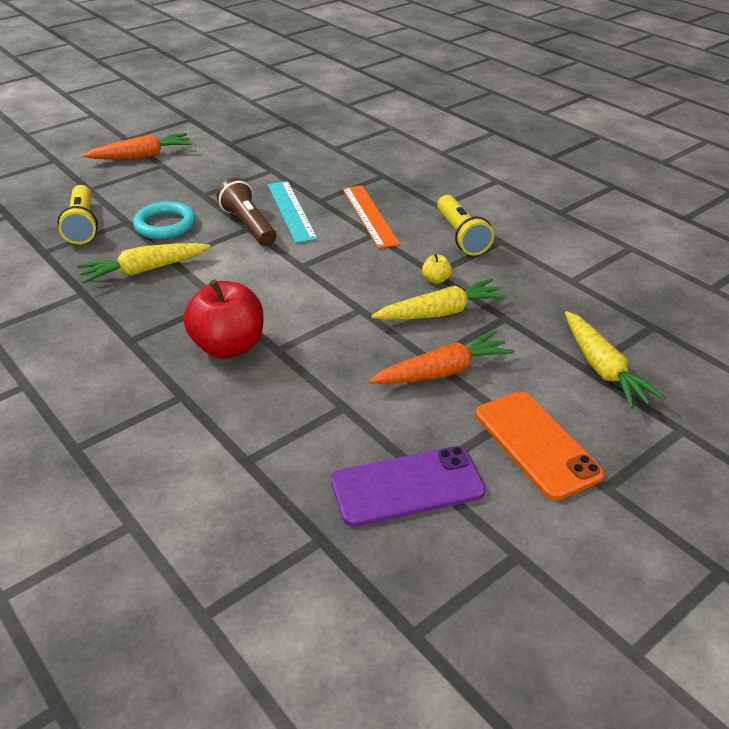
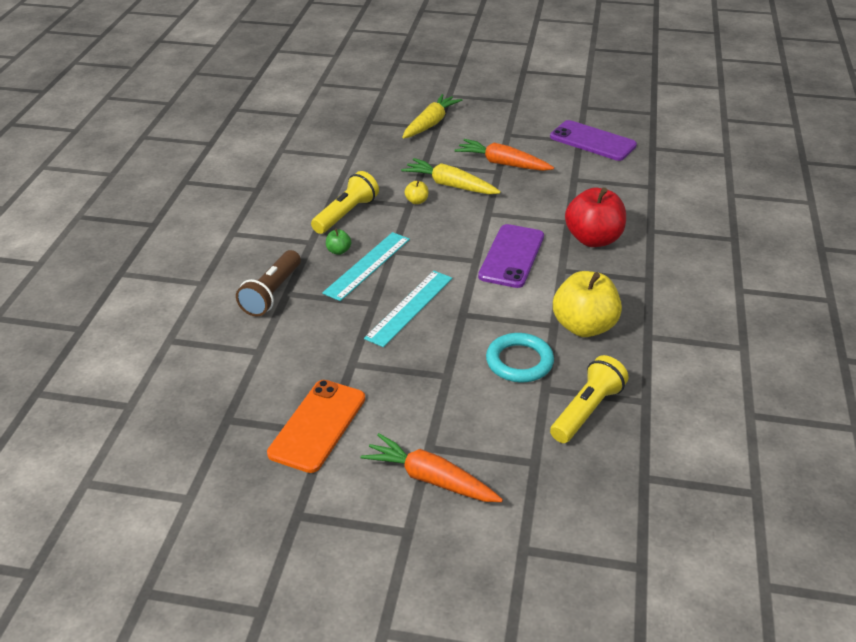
camera: 130 degrees left, 0 degrees up
(144, 270) = (584, 326): yellow carrot -> yellow apple
(248, 225) = (460, 316): brown flashlight -> brown flashlight (272, 293)
(278, 285) = (511, 256): none -> purple phone
(370, 215) = (367, 265): orange ruler -> turquoise ruler
(408, 212) = (338, 251): none -> green apple
(536, 444) = (515, 122): orange phone -> orange phone (318, 425)

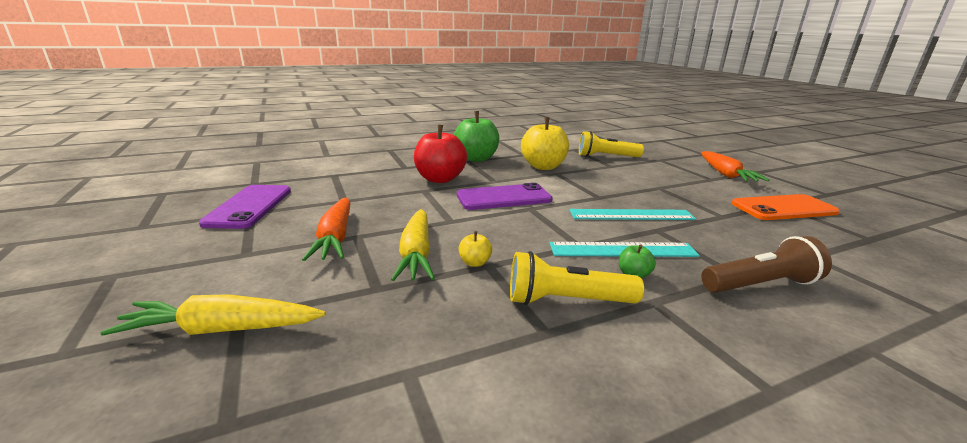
camera: 125 degrees left, 15 degrees down
(519, 362) = (606, 174): turquoise ring -> none
(652, 289) = (476, 159): none -> green apple

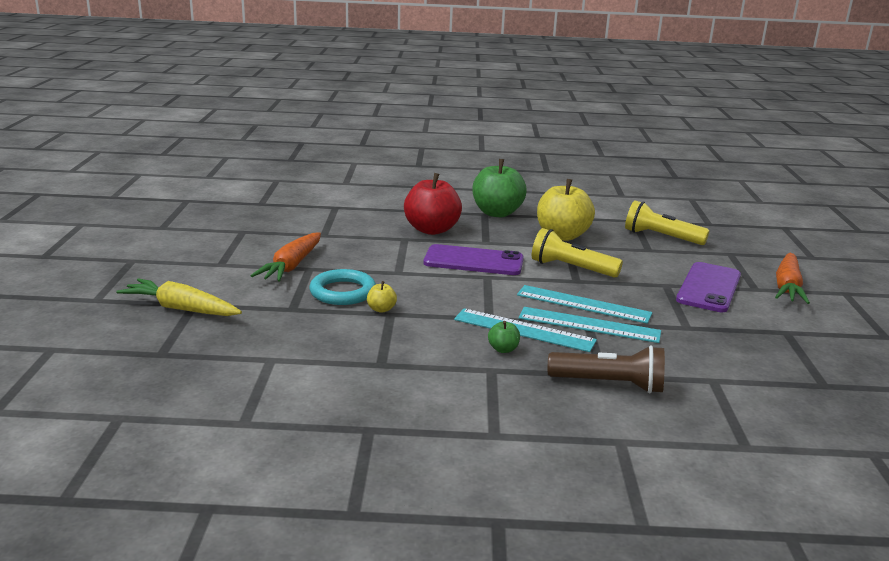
camera: 25 degrees right, 0 degrees up
(249, 206) = (244, 225): purple phone -> purple phone (708, 287)
(416, 253) = (342, 292): yellow carrot -> turquoise ring
(566, 301) = (421, 351): yellow flashlight -> yellow flashlight (571, 268)
(661, 231) = (589, 325): none -> turquoise ruler
(783, 208) = (782, 336): orange phone -> none

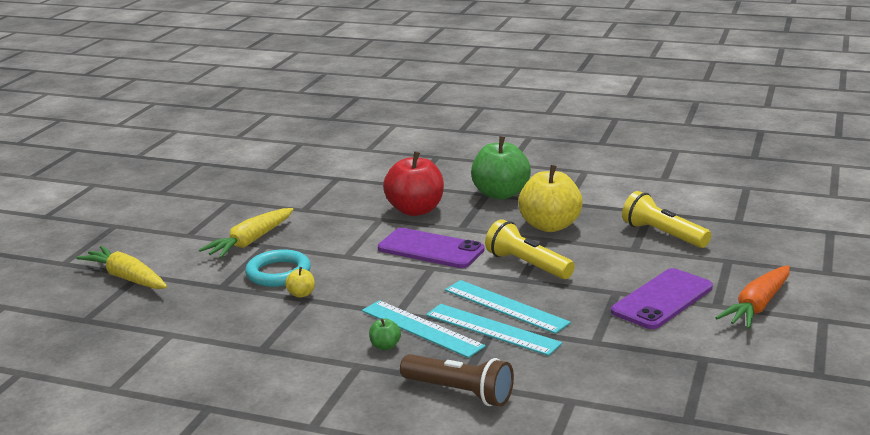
camera: 20 degrees right, 0 degrees up
(292, 266) = (250, 242): orange carrot -> yellow carrot

